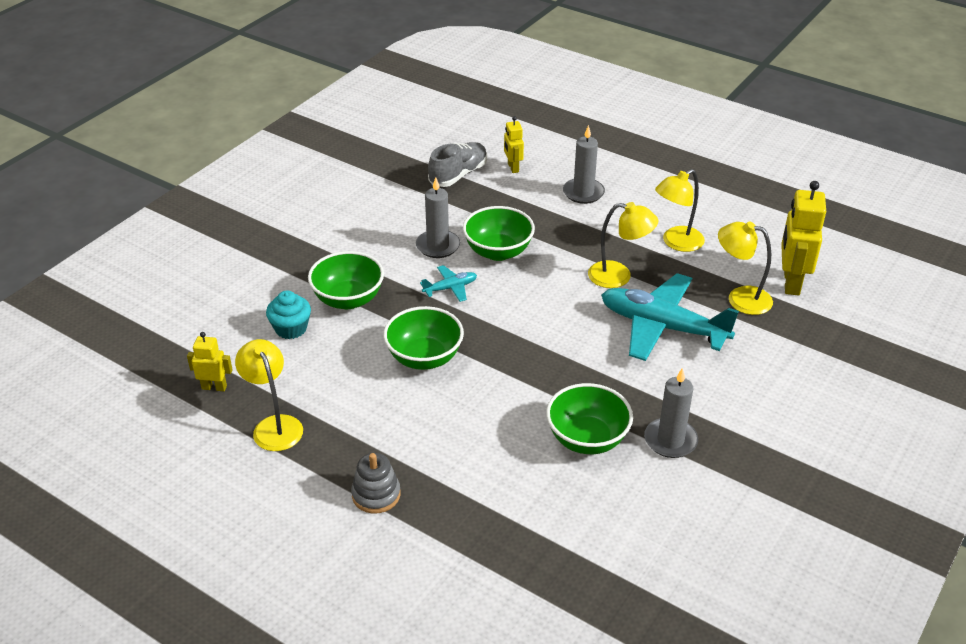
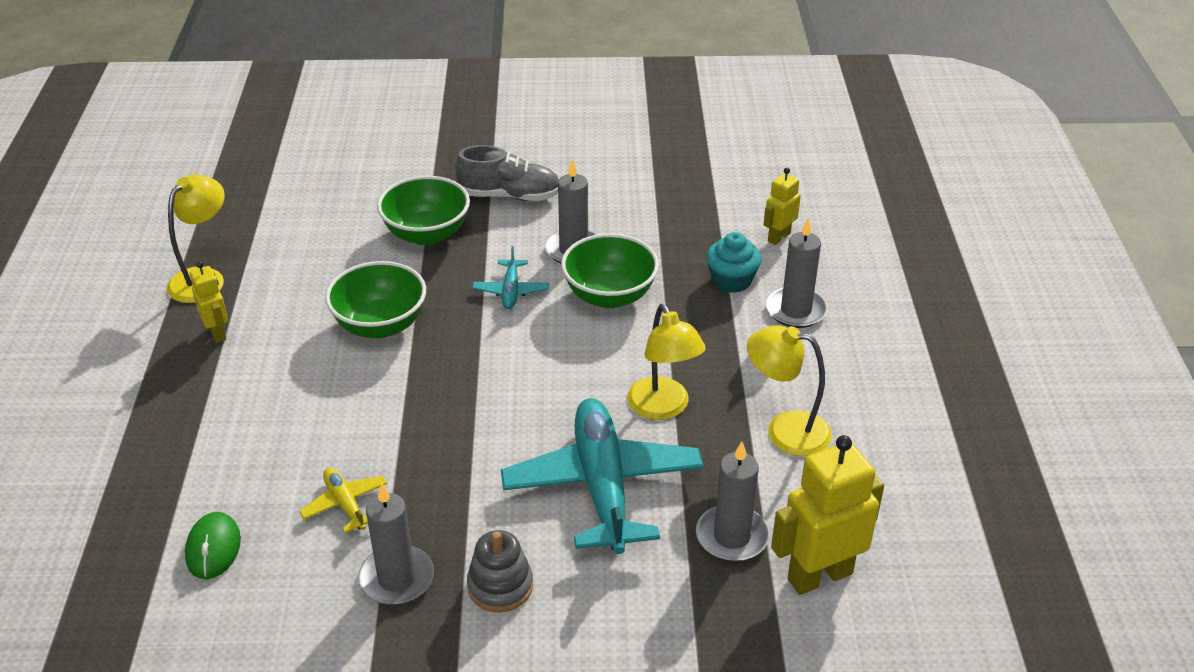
camera: 55 degrees right, 0 degrees up
(214, 387) = (230, 219): yellow robot -> yellow robot (217, 333)
(291, 328) = (350, 221): turquoise cupcake -> turquoise cupcake (731, 280)
(376, 495) = (152, 387): grey stacking toy -> grey stacking toy (500, 586)
(450, 288) = (511, 291): turquoise plane -> turquoise plane turned 60 degrees clockwise
(458, 175) = (716, 206): grey shoe -> grey shoe (509, 196)
(575, 516) = (213, 548): none -> green mouse
(587, 439) = (345, 504): green bowl -> yellow plane
(740, 298) = (732, 536): yellow lamp -> grey candle

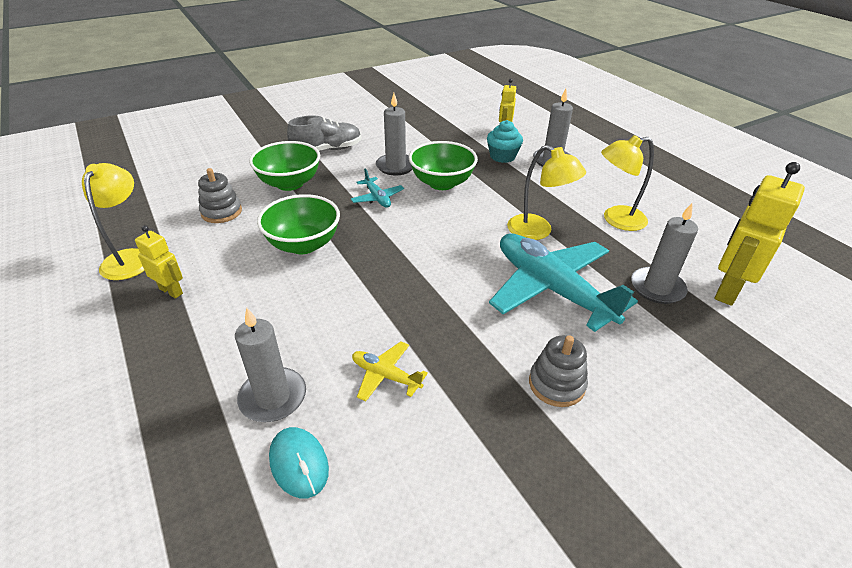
camera: 30 degrees left, 0 degrees up
(213, 548) = (299, 464): green mouse -> turquoise mouse
(326, 250) = (221, 212): none -> grey stacking toy
(397, 578) = (477, 414): grey candle -> grey candle (273, 397)

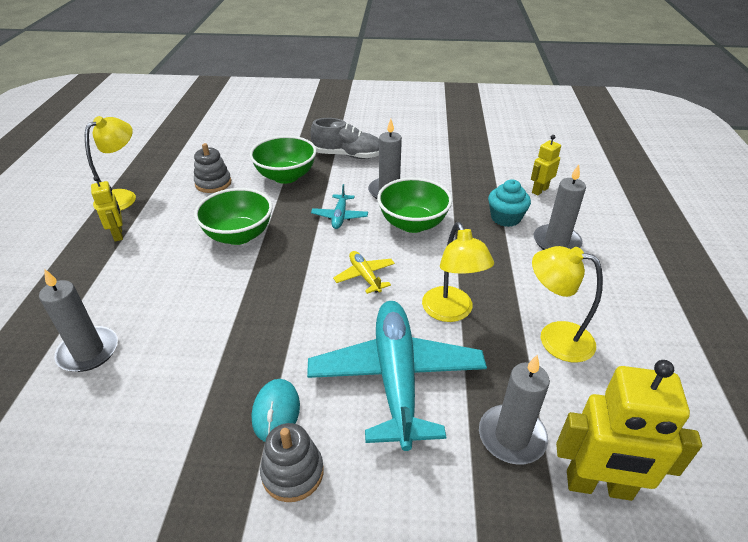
camera: 35 degrees right, 0 degrees up
(299, 464) = (49, 413): turquoise mouse -> turquoise mouse (276, 412)
(385, 376) = (173, 379): yellow plane -> yellow plane (365, 276)
(727, 290) = (598, 486): yellow robot -> yellow robot turned 150 degrees counterclockwise

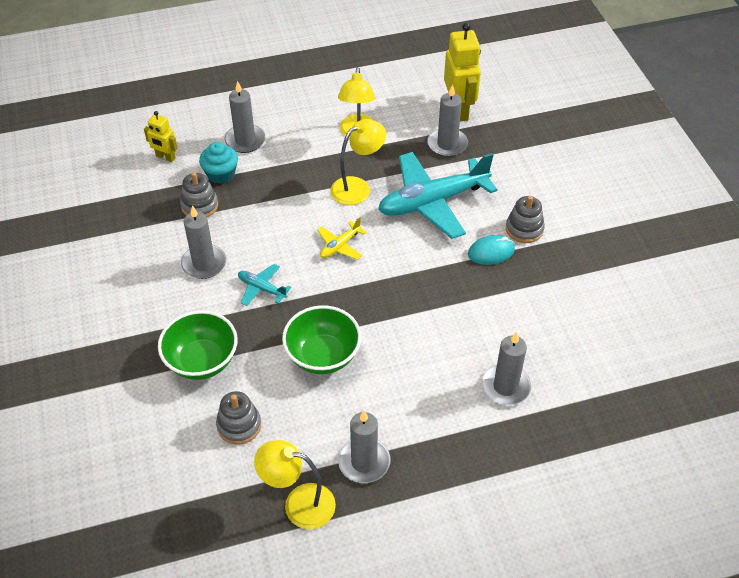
camera: 110 degrees left, 10 degrees up
(118, 234) = (364, 462): yellow robot -> grey candle
(340, 216) = (262, 288): turquoise plane -> turquoise plane turned 135 degrees counterclockwise
(348, 155) = (137, 320): grey shoe -> none
(413, 224) = (253, 233): green bowl -> none
(464, 199) = (199, 206): none -> grey stacking toy

